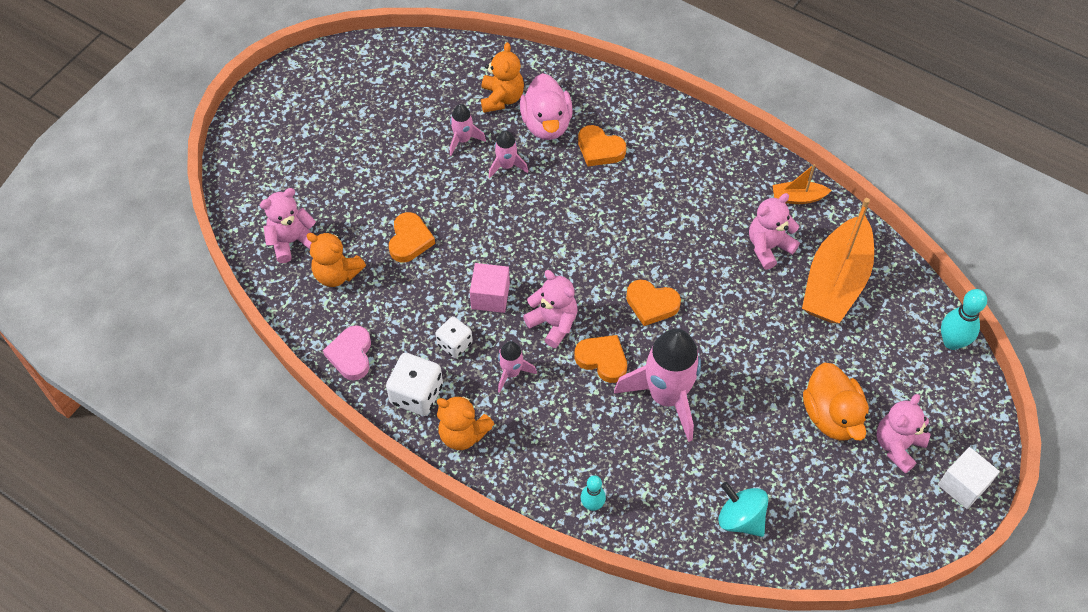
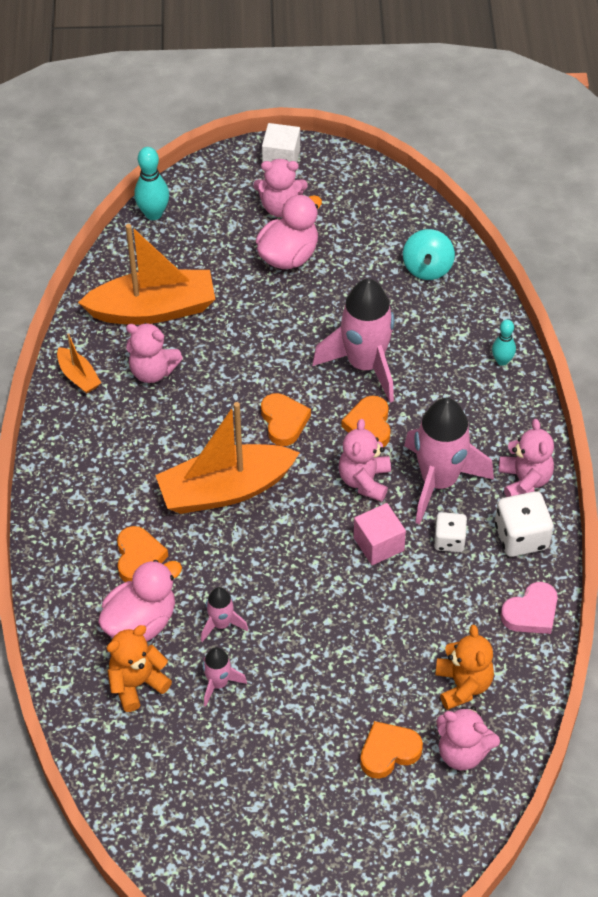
camera: 125 degrees left, 5 degrees down
(410, 240) = (374, 649): orange heart -> orange heart (388, 752)
(463, 434) = (524, 480): orange teddy bear -> pink teddy bear
(511, 373) = (439, 481): pink rocket -> pink rocket, size x2.10
(617, 230) = (225, 489): none -> orange boat
(831, 416) = (288, 255): orange duck -> pink duck

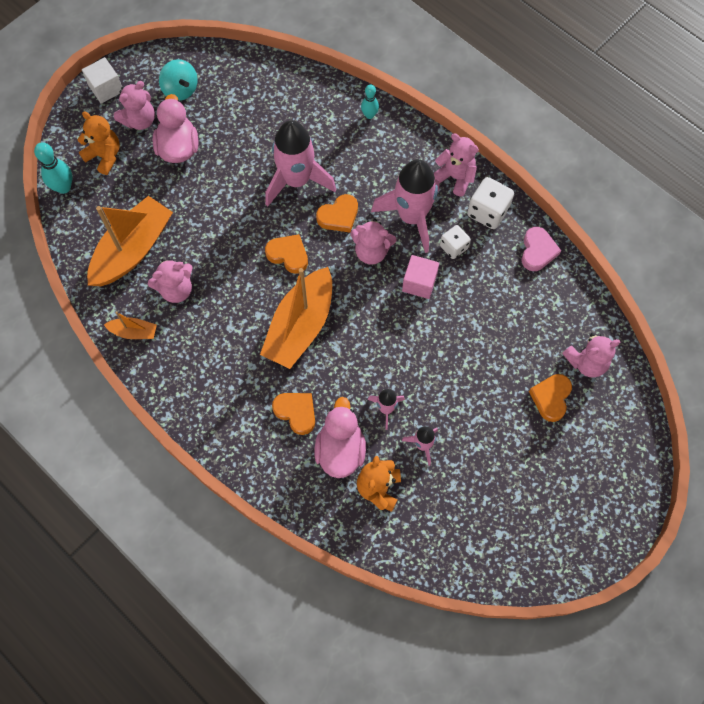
camera: 45 degrees left, 15 degrees up
(364, 480) = (371, 251): pink teddy bear -> pink teddy bear turned 45 degrees counterclockwise
(369, 425) = (339, 216): orange heart -> orange heart turned 75 degrees counterclockwise
(427, 268) = (268, 91): turquoise spinning top -> turquoise spinning top (180, 90)
(463, 685) = (547, 324): orange teddy bear -> orange teddy bear (104, 156)

